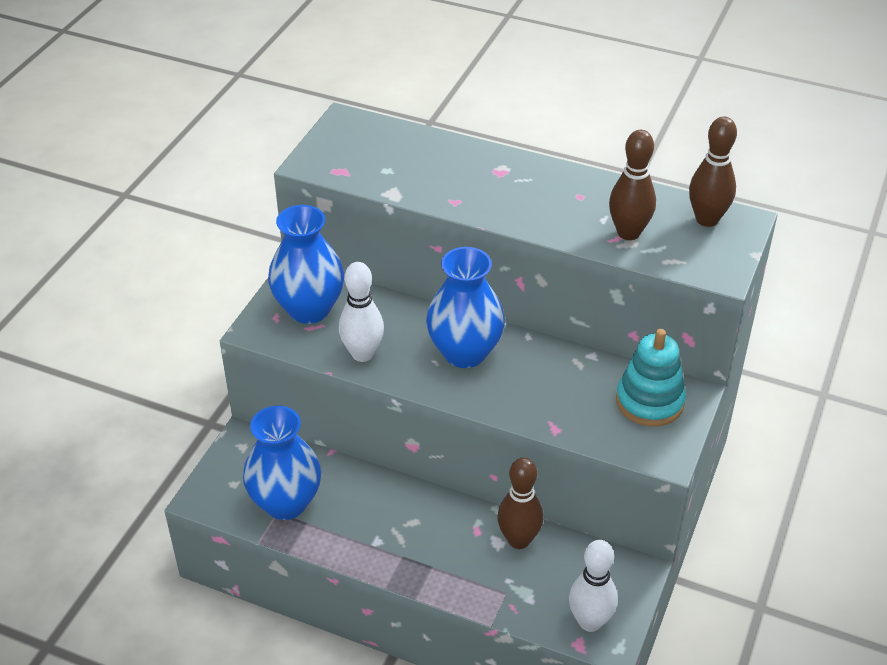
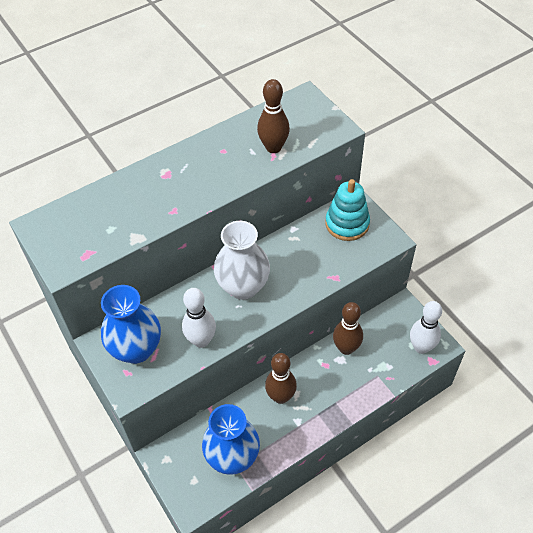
camera: 55 degrees left, 10 degrees up
(465, 353) = (243, 287): blue vase -> white vase
(707, 219) = (291, 109): brown bowling pin -> brown bowling pin (280, 397)

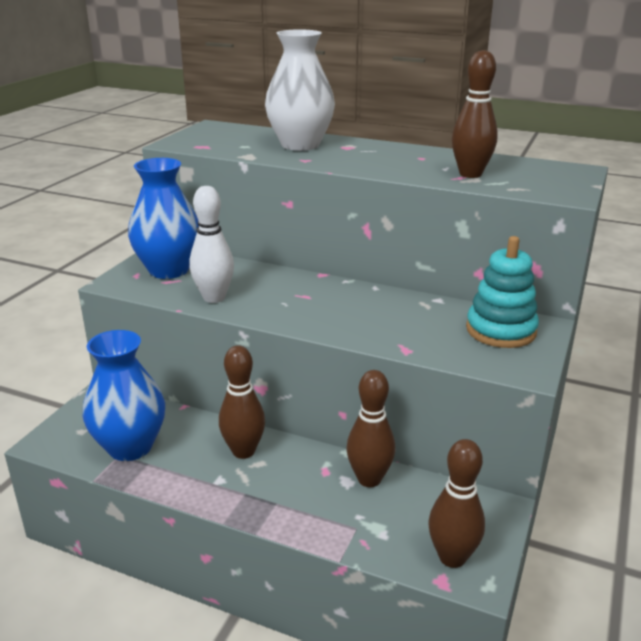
camera: 55 degrees right, 25 degrees down
(243, 287) = (314, 297): white vase -> white vase (300, 145)
(421, 347) = (452, 557): white bowling pin -> brown bowling pin

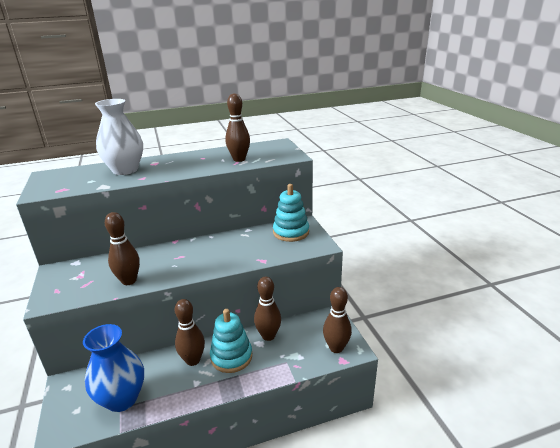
camera: 40 degrees left, 0 degrees up
(169, 270) = (76, 278): blue vase -> none
(214, 298) = (129, 281): white bowling pin -> brown bowling pin
(292, 476) = (231, 357): none -> turquoise stacking toy

